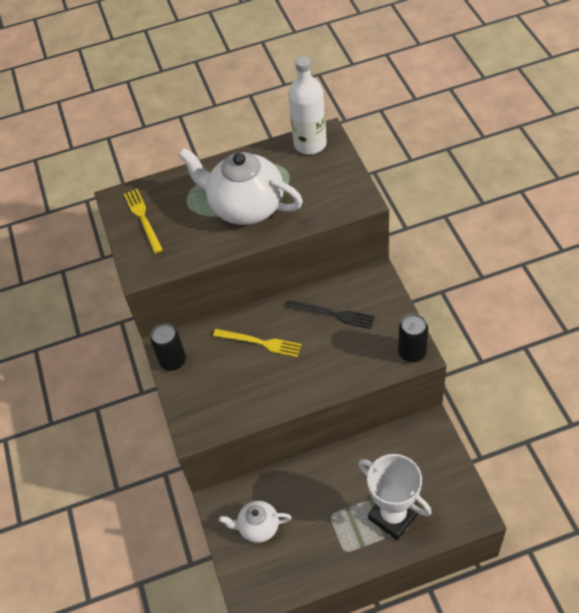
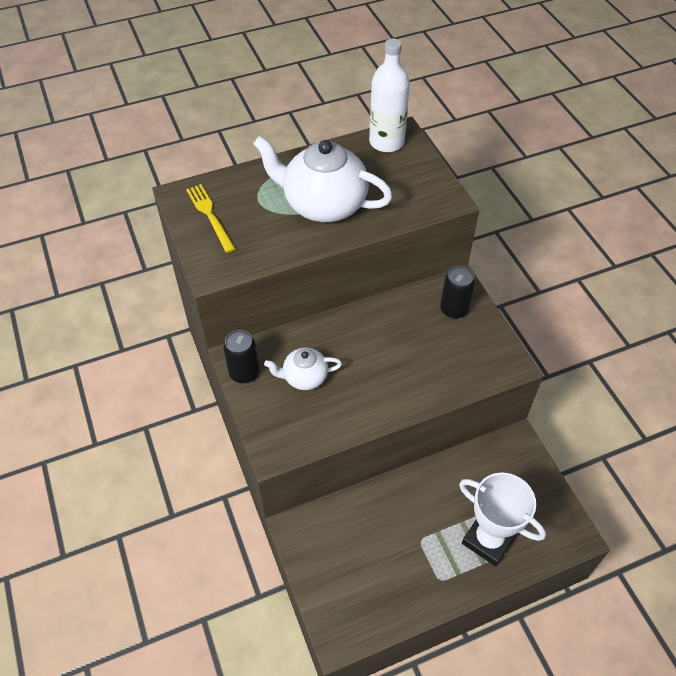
camera: 10 degrees left, 0 degrees up
(258, 527) = (341, 555): white teapot -> white teapot (304, 377)
(260, 343) = (340, 353): yellow fork -> none
(333, 314) = (416, 322): black fork -> none
(412, 353) = (505, 363): black can -> black can (454, 309)

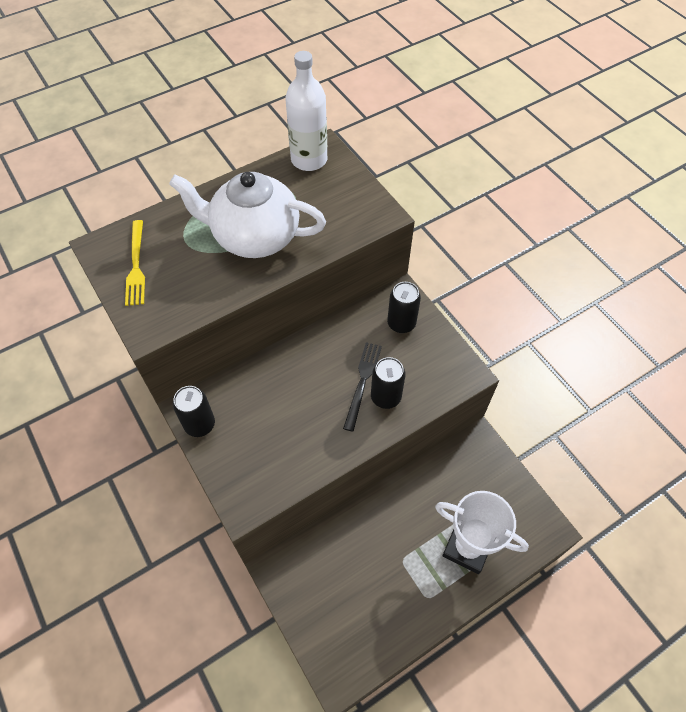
camera: 10 degrees left, 5 degrees up
(210, 216) = (136, 265): yellow fork -> yellow fork turned 150 degrees counterclockwise
(304, 377) = (262, 419): white teapot -> none
(406, 358) = (362, 382): none -> black fork
(427, 375) = (386, 397): none -> black can

